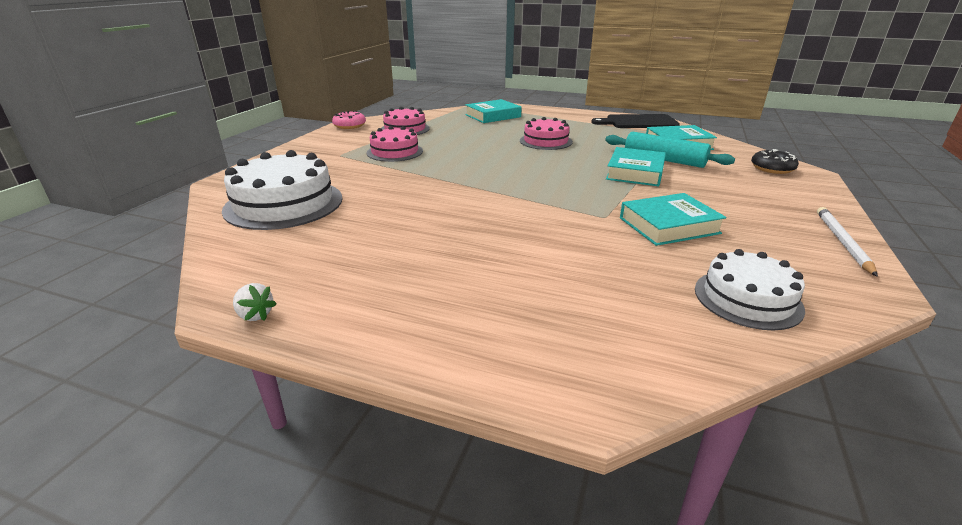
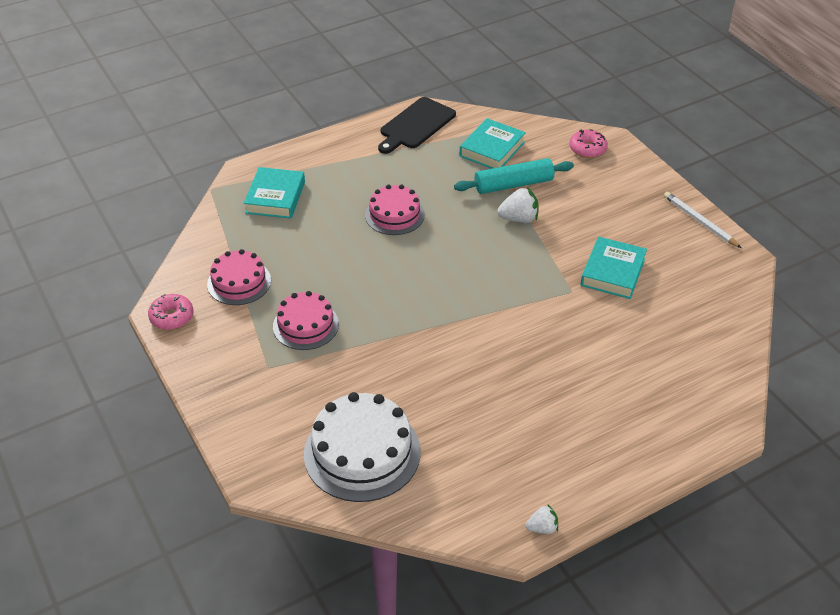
camera: 50 degrees left, 15 degrees up
(635, 172) = (519, 218): turquoise book -> white strawberry
(747, 298) = (711, 311): white cake -> none
(772, 168) = (587, 149): black donut -> pink donut

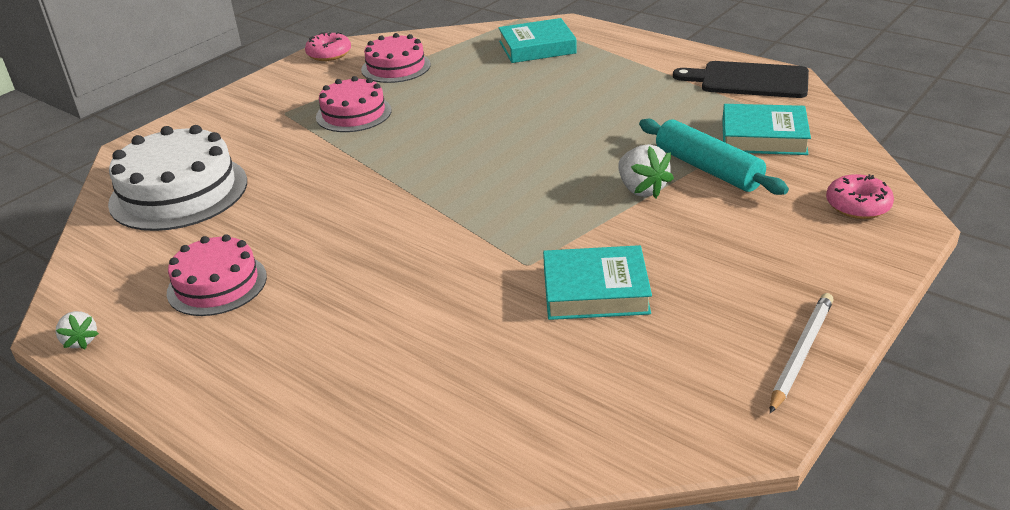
camera: 70 degrees right, 10 degrees down
(394, 215) = (569, 111): pink cake -> pink cake (217, 284)

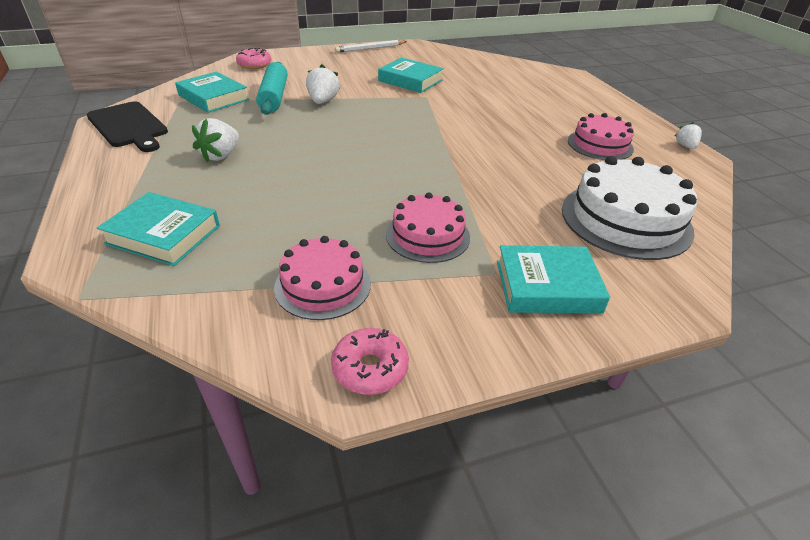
camera: 150 degrees left, 5 degrees up
(241, 119) = (547, 286): none -> turquoise book
(611, 95) = (221, 155): none -> white strawberry

